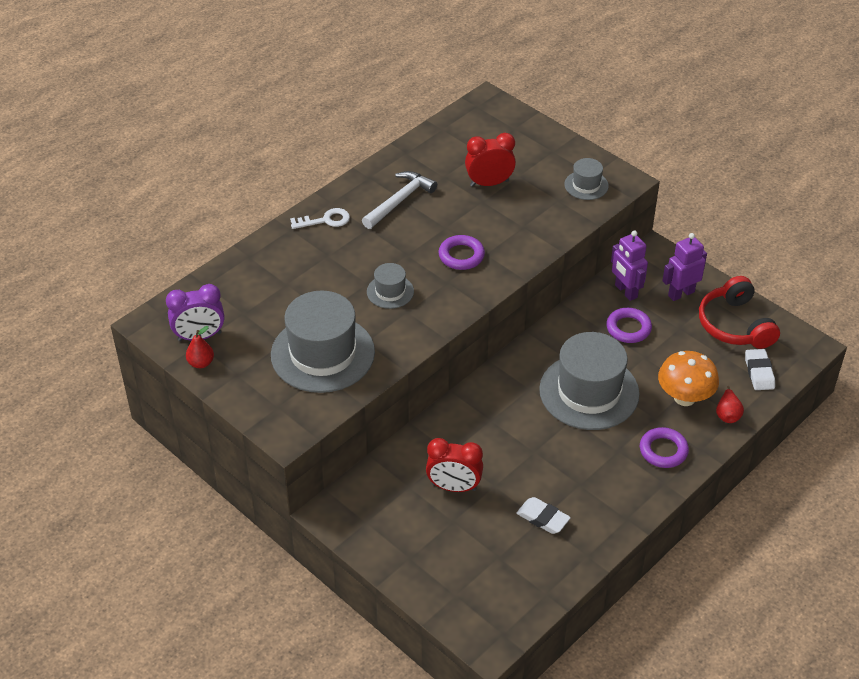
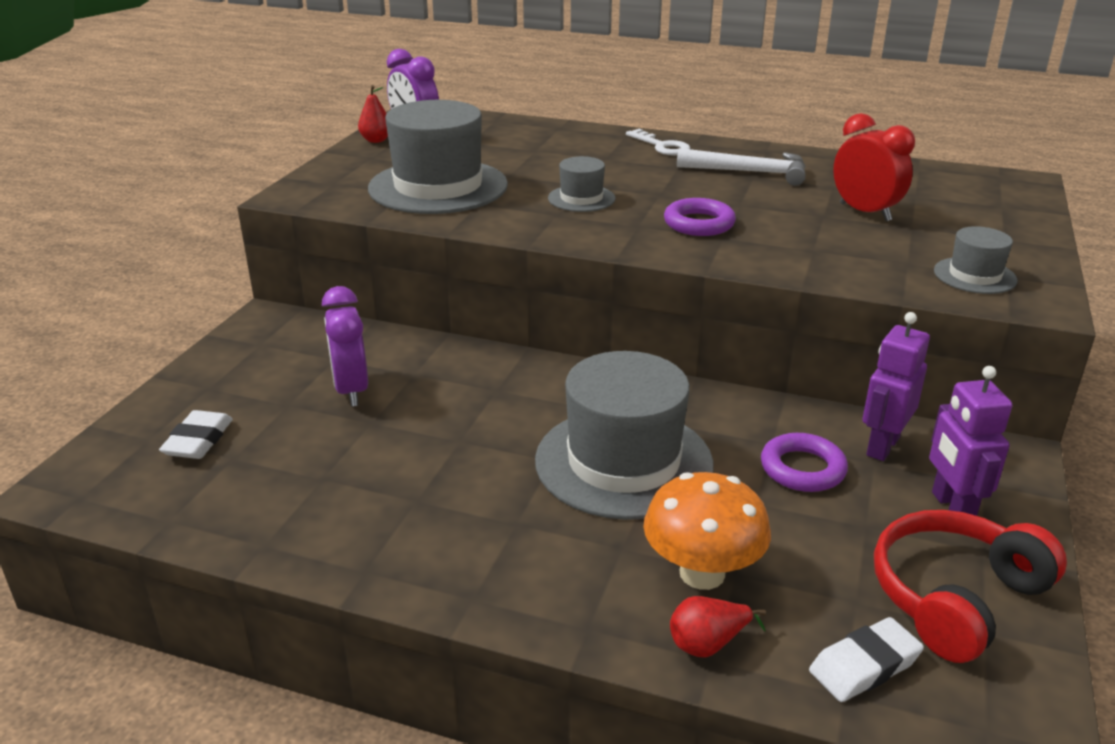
camera: 65 degrees right, 15 degrees down
(454, 487) = (351, 390): red clock -> purple clock
(543, 518) = (326, 480): white eraser -> white eraser (198, 440)
(663, 450) = (551, 577): purple ring -> none
(681, 293) = (952, 507): purple robot -> purple robot turned 135 degrees counterclockwise

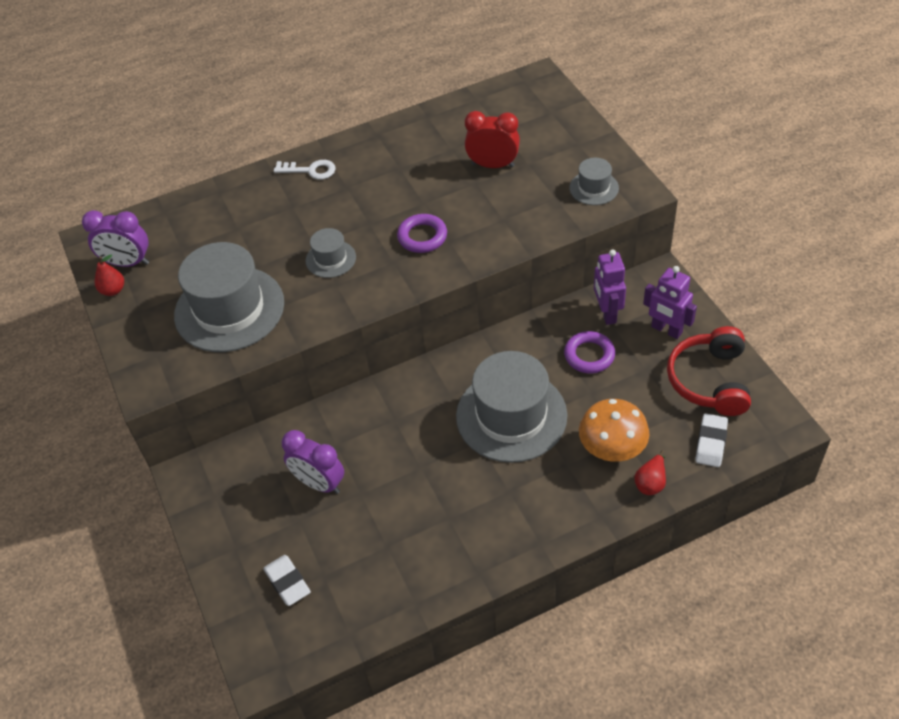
camera: 40 degrees left, 20 degrees up
(750, 172) = (393, 165): white hammer -> none

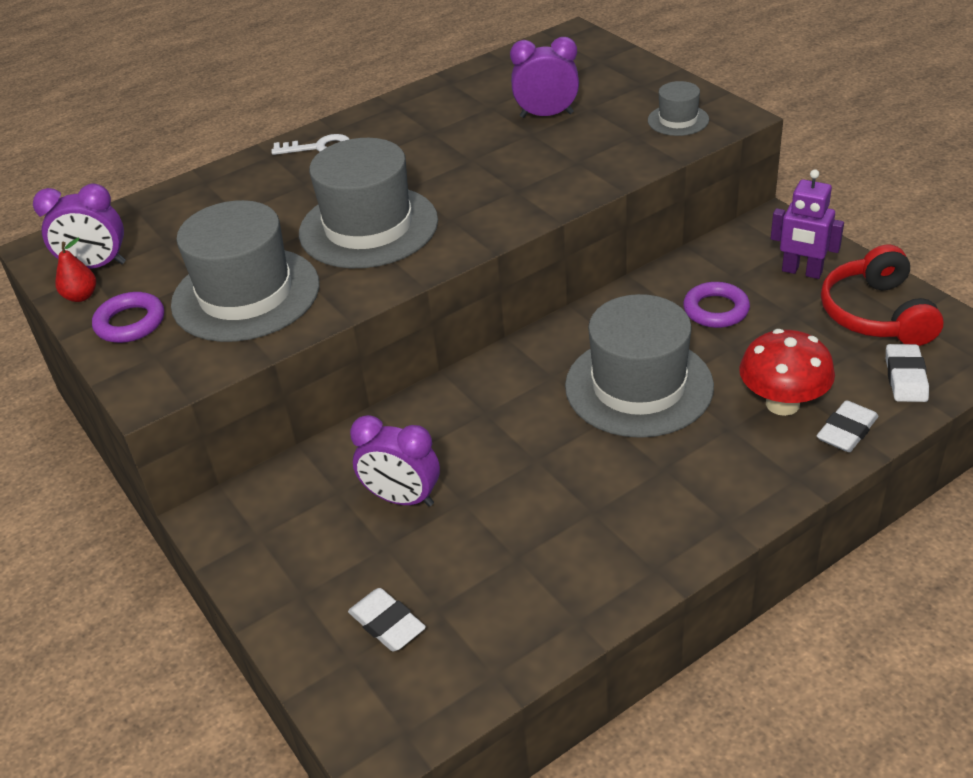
camera: 10 degrees left, 10 degrees down
(330, 259) = (368, 227): grey hat -> grey hat, size x2.11
(422, 237) = (481, 191): purple ring -> purple ring (130, 323)
(493, 165) = (546, 115): red clock -> purple clock
(607, 313) = (722, 265): purple robot -> none
(612, 450) = (782, 404): orange mushroom -> red mushroom
(650, 482) = (846, 431): red pear -> white eraser

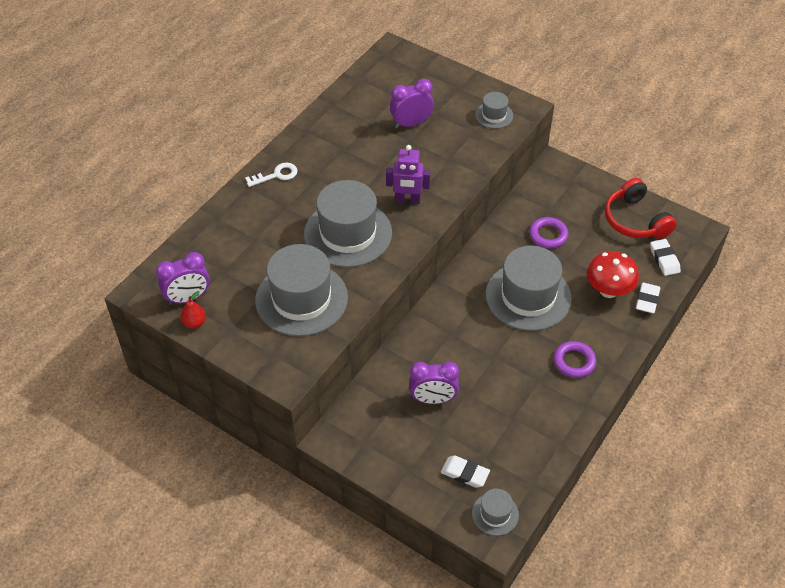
camera: 25 degrees left, 10 degrees up
(130, 323) = (241, 335): purple ring -> purple ring (574, 362)
(400, 705) = (495, 514): none -> grey hat
(801, 272) = (584, 198): purple robot -> purple robot (407, 200)

